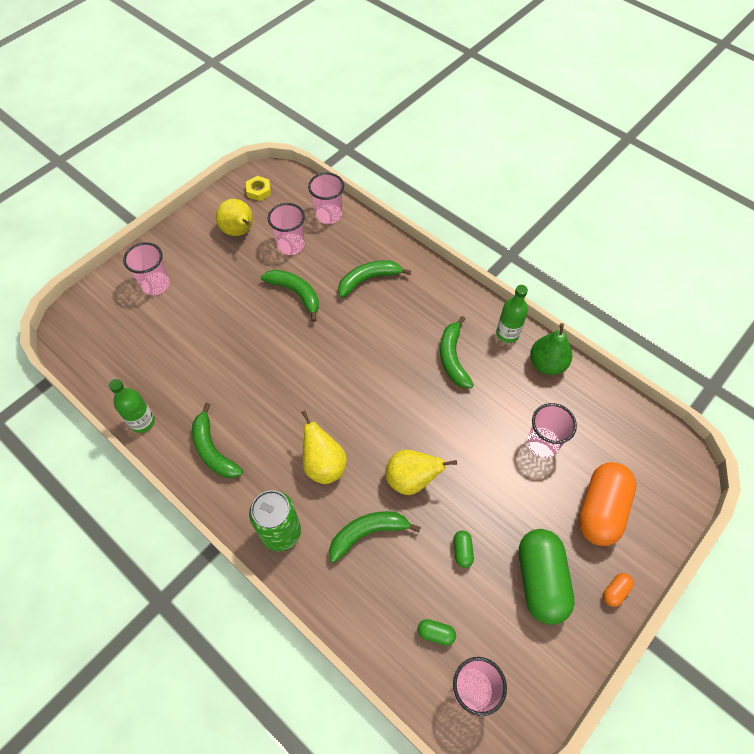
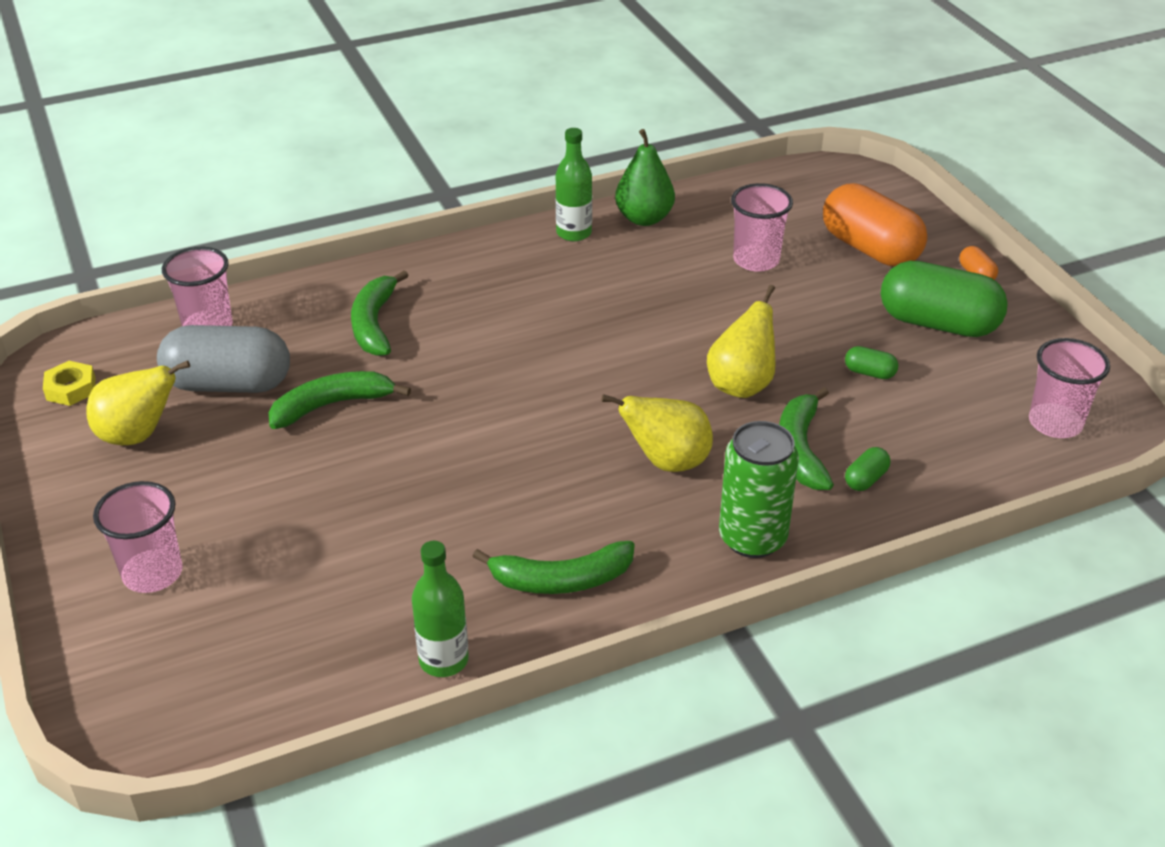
camera: 65 degrees left, 20 degrees down
(291, 245) = (229, 384): pink cup -> grey capsule
(436, 633) = (971, 430): green capsule -> green capsule (865, 479)
(452, 358) = (576, 289): green banana -> none

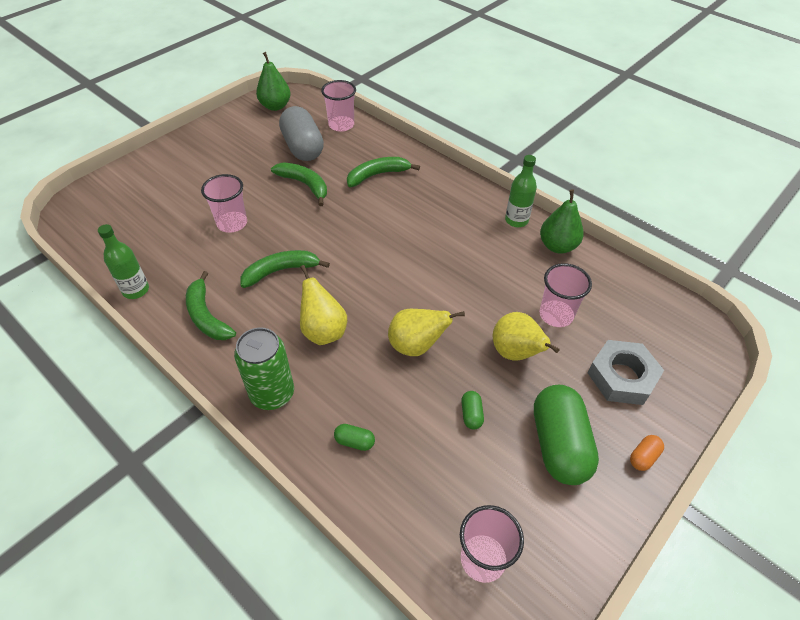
camera: 65 degrees right, 10 degrees up
(71, 388) = (275, 106): yellow nut -> green pear
(138, 435) = (253, 136): yellow pear -> yellow pear (516, 353)
(152, 573) = (166, 176): pink cup -> pink cup (232, 223)
(800, 450) = (367, 396): green banana -> green banana (280, 271)
(870, 249) = (622, 377): orange capsule -> grey nut

